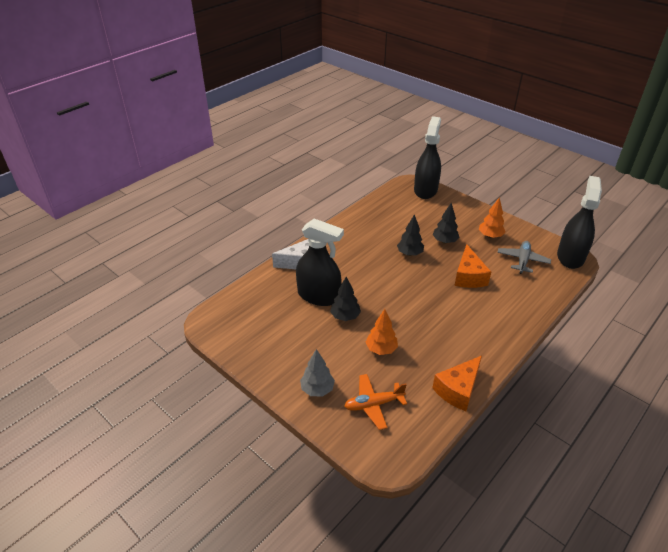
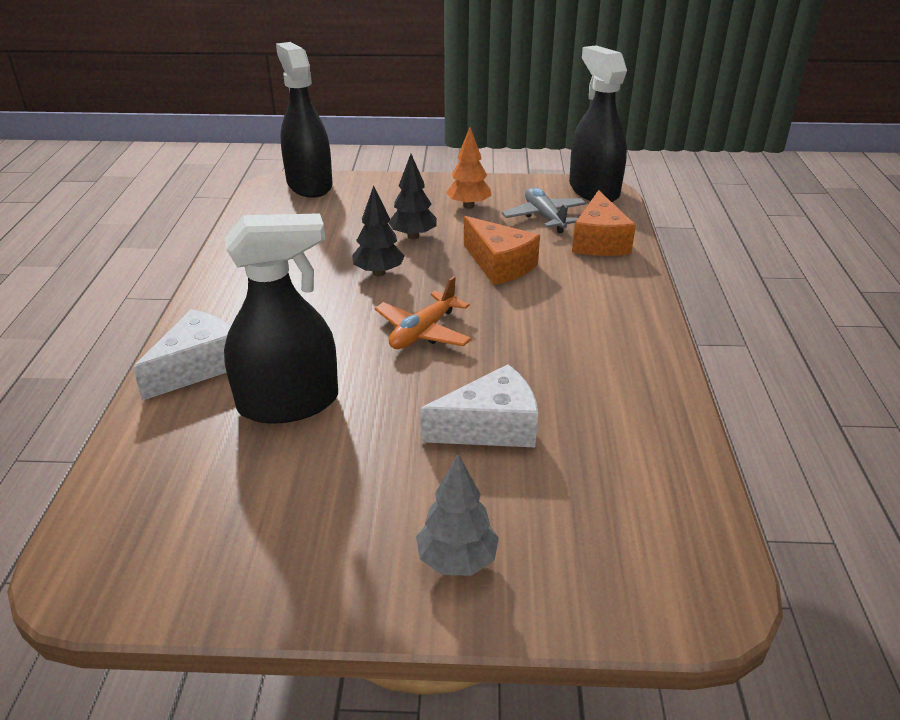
camera: 40 degrees left, 5 degrees down
(345, 316) = (374, 411): black tree -> none
(373, 404) = (578, 521): orange plane -> orange plane (423, 332)
(381, 349) = (490, 427): orange tree -> white cheese
(458, 390) = (667, 419): orange cheese -> orange cheese (599, 241)

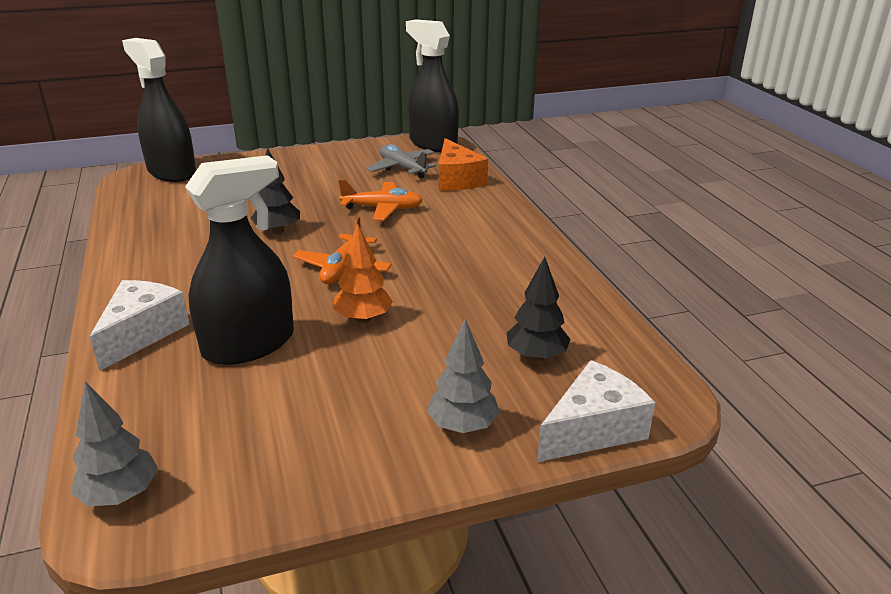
camera: 20 degrees left, 5 degrees down
(97, 544) = (120, 495): none -> grey tree
(413, 236) = (294, 198): black tree -> black tree (536, 356)
(468, 206) = (331, 169): orange tree -> orange tree (363, 318)
(490, 427) = (439, 327): white cheese -> white cheese (593, 429)
(499, 265) = (382, 209): orange cheese -> orange plane

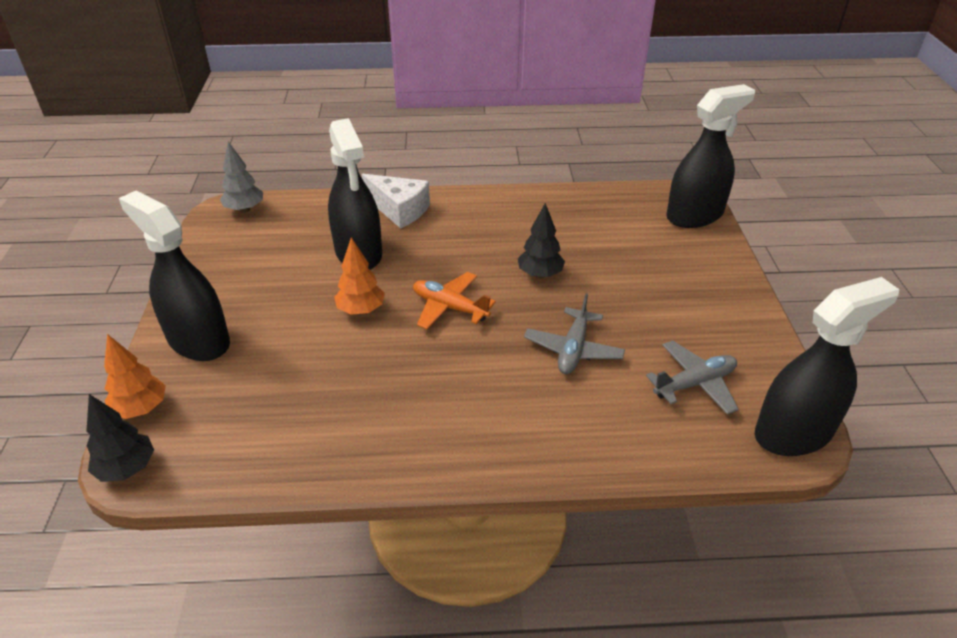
camera: 105 degrees right, 10 degrees up
(382, 209) = (573, 349): orange plane -> grey plane
(457, 179) = (650, 431): orange cheese -> none
(462, 426) = (198, 340): grey tree -> black spray bottle
(536, 356) = (246, 402): black tree -> black tree (127, 469)
(593, 429) = (141, 409): white cheese -> orange tree

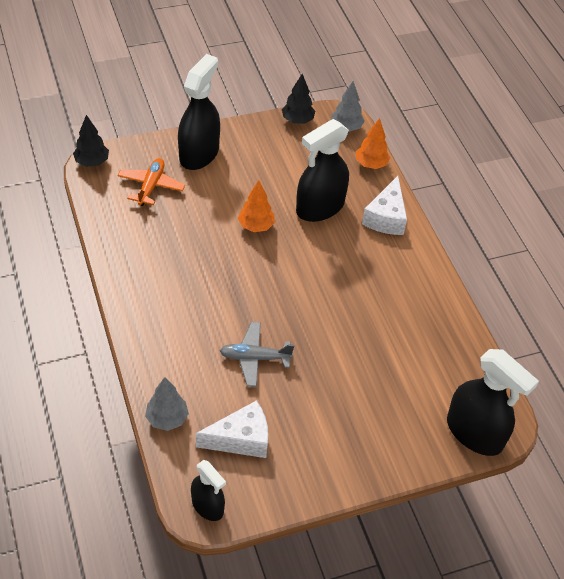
camera: 70 degrees right, 10 degrees up
(141, 409) = (135, 150): orange tree -> orange tree (371, 164)
(450, 307) = (276, 275): orange plane -> orange plane (151, 186)
(540, 274) = (337, 325): black tree -> black tree (297, 120)
(657, 452) = (167, 418): none -> grey tree
(694, 384) = (241, 439): grey plane -> white cheese
(793, 432) = (207, 506): black spray bottle -> black spray bottle, size x0.57

